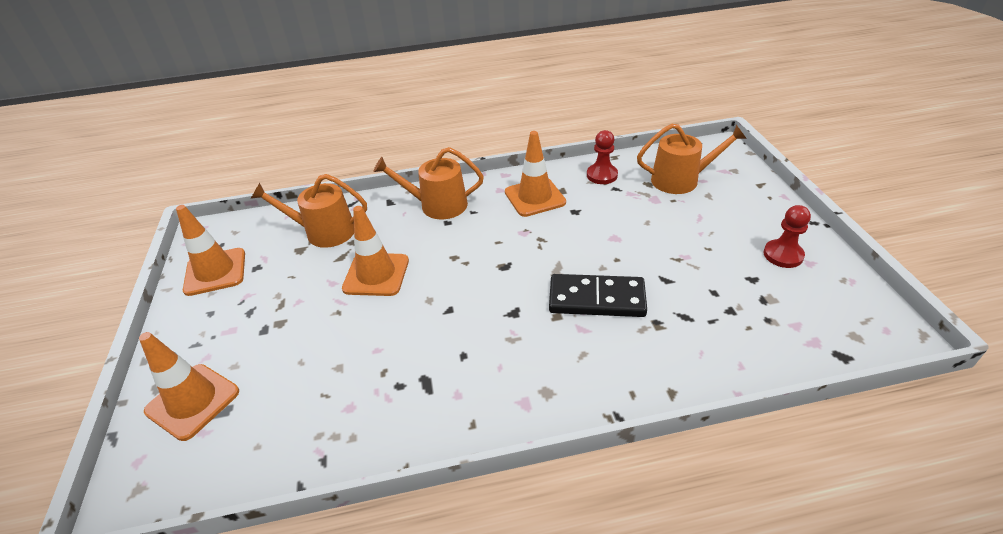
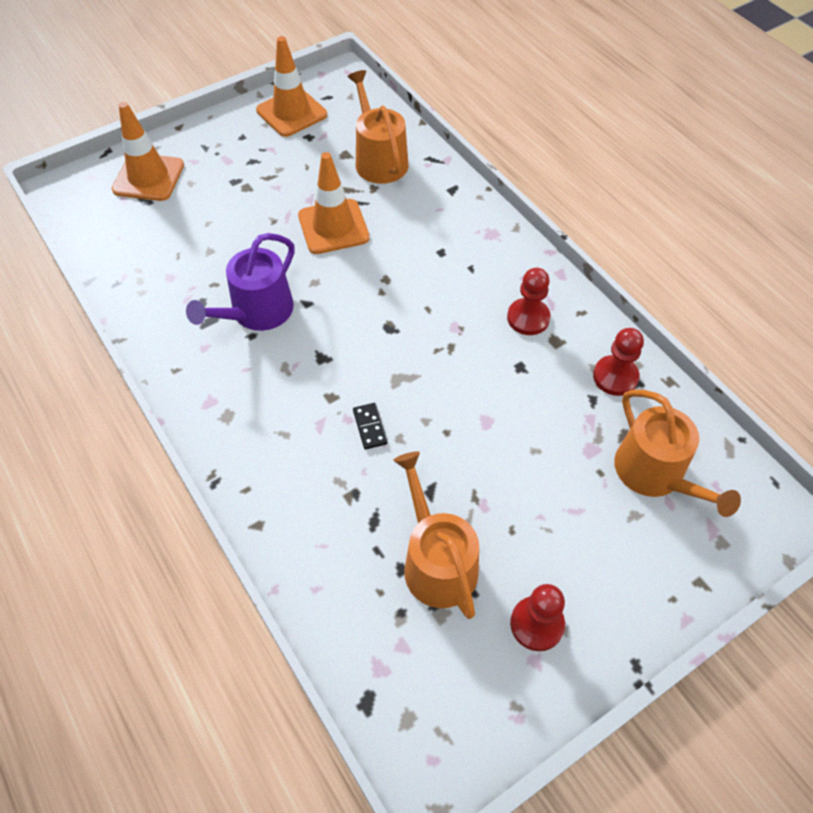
camera: 65 degrees right, 15 degrees up
(437, 205) = (467, 232): orange watering can -> orange watering can (436, 561)
(439, 346) = (257, 312): none -> purple watering can
(535, 197) = (528, 318): orange traffic cone -> red pawn
(596, 299) = (370, 427): black domino -> black domino, size x0.43

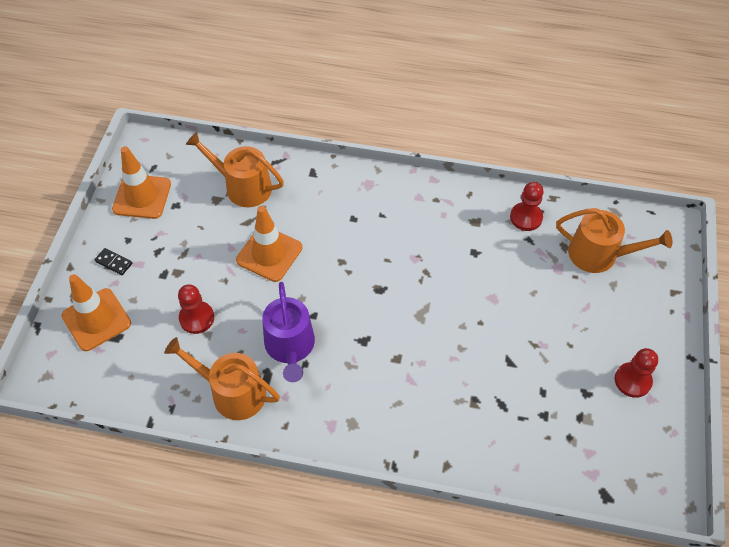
camera: 45 degrees left, 0 degrees up
(370, 427) = (438, 356): black domino -> black domino (114, 262)
(436, 561) = (555, 395): orange watering can -> orange watering can (232, 392)
(528, 318) = (446, 220): red pawn -> red pawn (197, 318)

